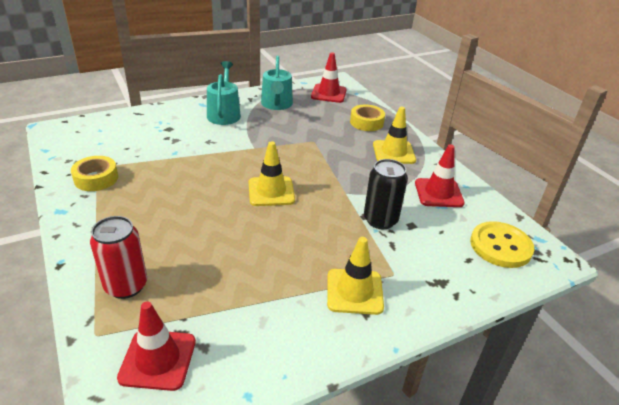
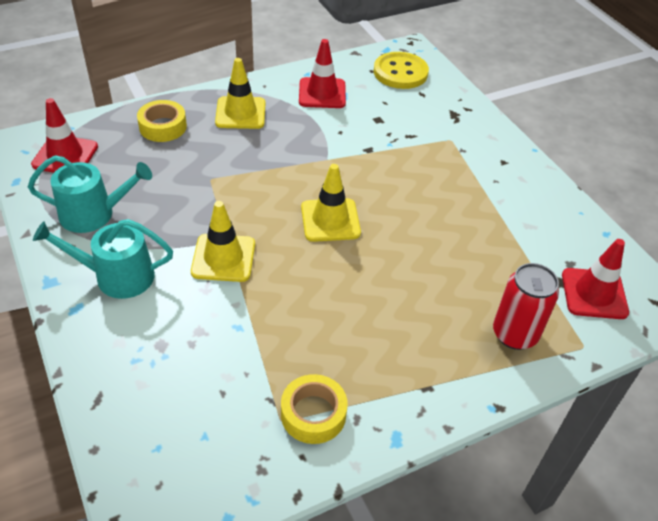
camera: 90 degrees left, 10 degrees up
(354, 291) = (479, 166): yellow traffic cone -> yellow traffic cone (223, 258)
(380, 220) = (373, 139): black can -> none

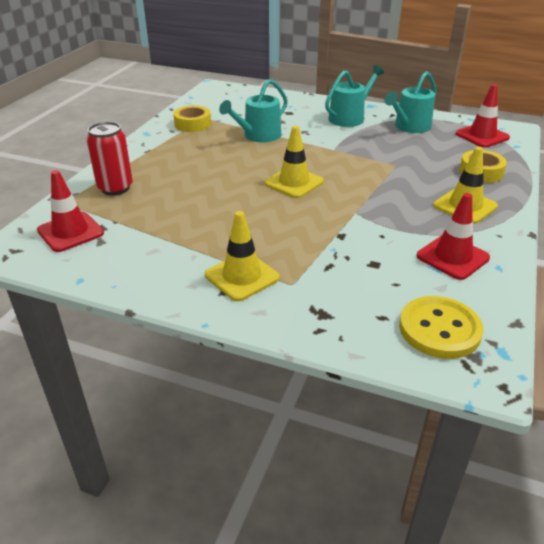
camera: 140 degrees right, 10 degrees down
(223, 258) = (318, 143): yellow traffic cone -> yellow traffic cone (242, 276)
(266, 319) = (258, 136): none -> turquoise watering can

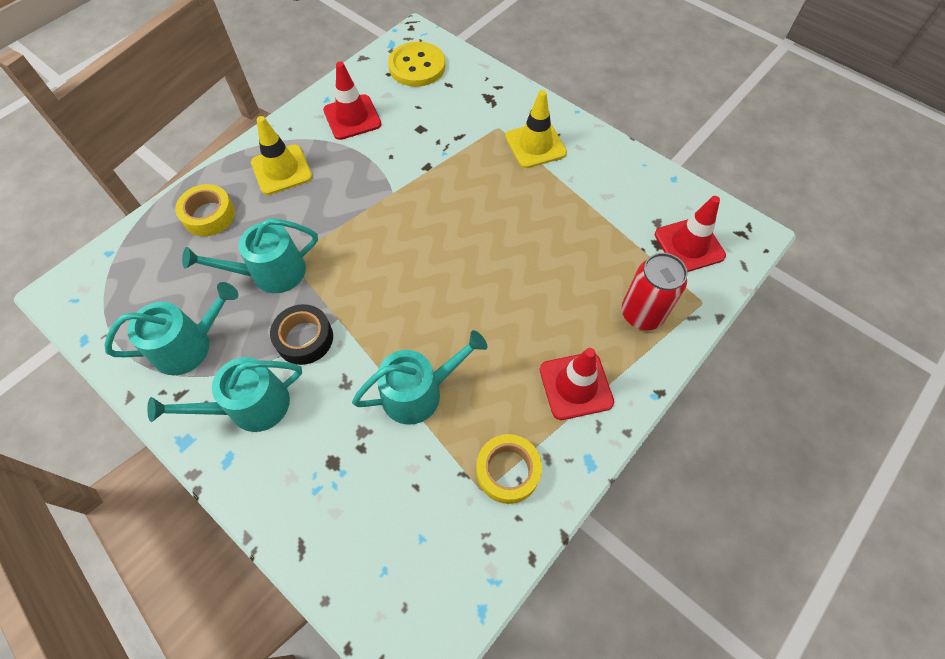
camera: 160 degrees left, 25 degrees up
(294, 183) = (427, 260): yellow traffic cone -> none
(345, 140) = (304, 338): none -> black tape
(399, 157) = (271, 273): none -> turquoise watering can
(482, 136) = (122, 288): red traffic cone -> red traffic cone (575, 386)

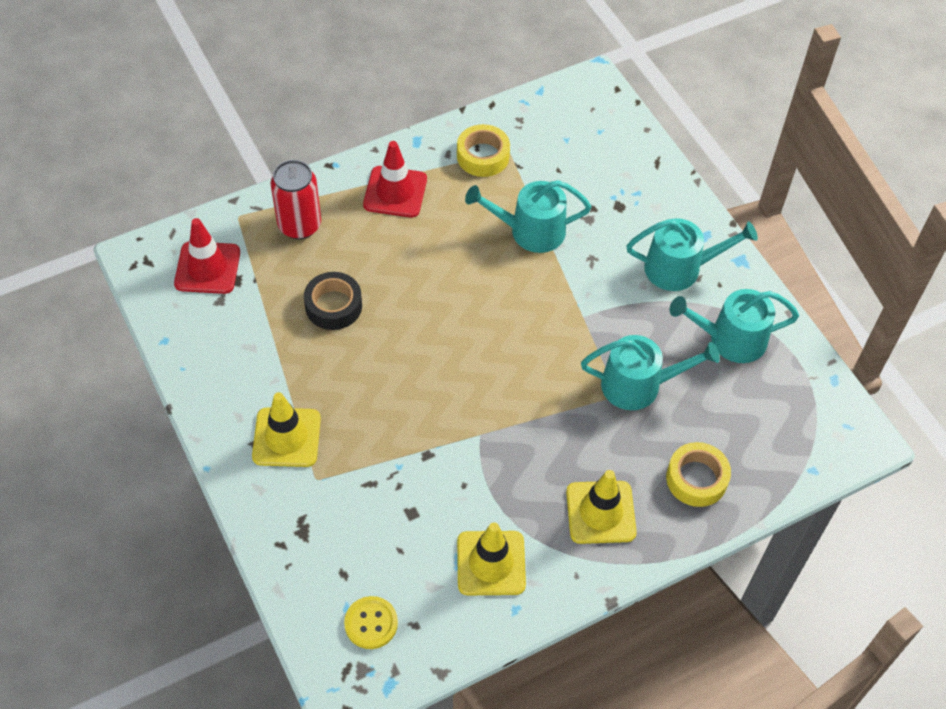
camera: 160 degrees left, 5 degrees down
(304, 338) = (619, 309): black tape -> black tape (333, 306)
(352, 117) = (491, 563): red traffic cone -> yellow traffic cone
(417, 66) = (371, 623): yellow button -> yellow button, size x0.62

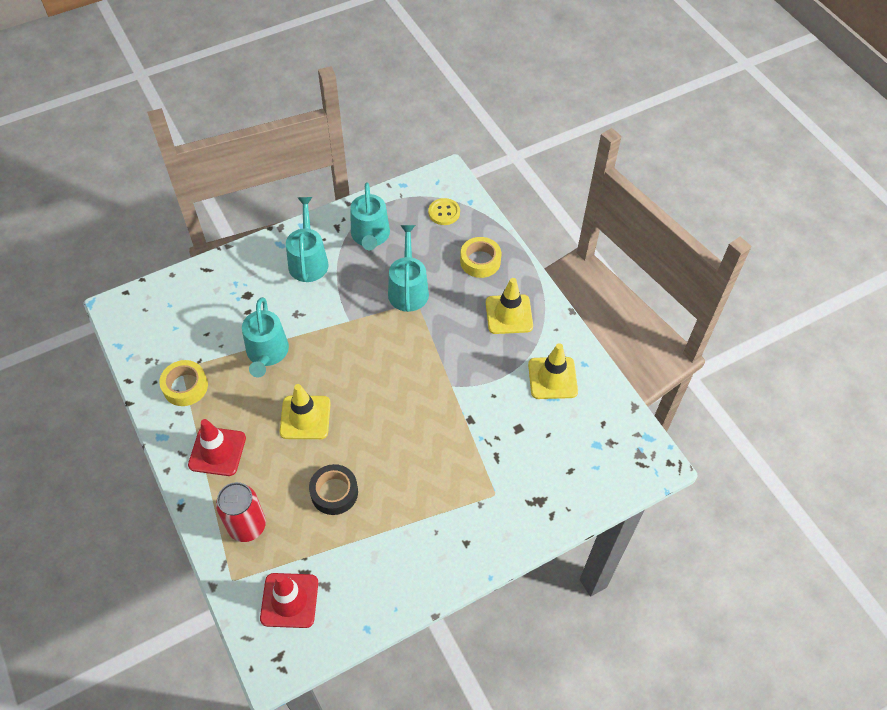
camera: 90 degrees left, 0 degrees up
(286, 437) = (460, 519): yellow traffic cone -> yellow traffic cone (305, 417)
(371, 623) = (605, 450): yellow button -> yellow button (444, 212)

